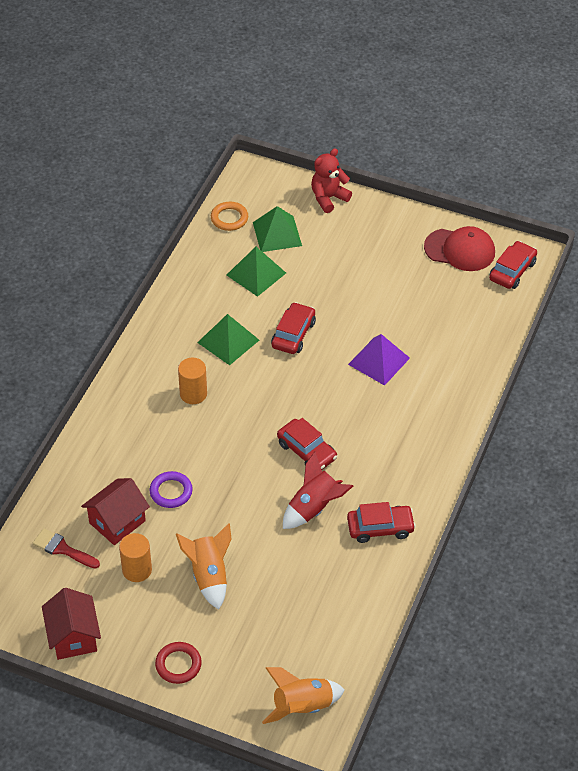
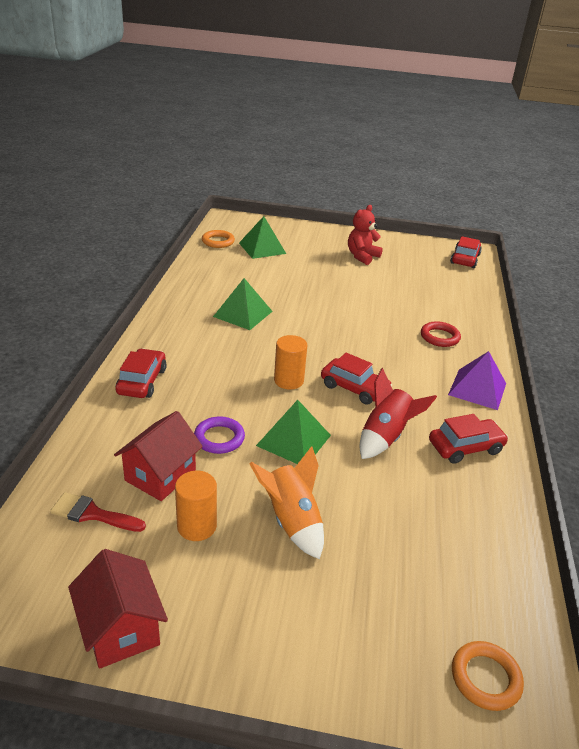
camera: 15 degrees left, 15 degrees down
(178, 664) = (286, 645): red ring -> red ring (439, 337)
(193, 394) = (220, 353): orange cylinder -> orange cylinder (288, 380)
(256, 274) = (253, 271): green pyramid -> green pyramid (294, 440)
(293, 334) = (302, 305): red car -> red car (142, 381)
(302, 706) = (485, 678): orange rocket -> orange ring
(328, 198) = (296, 228): red teddy bear -> red teddy bear (362, 256)
(379, 361) = (389, 318): purple pyramid -> purple pyramid (477, 389)
(460, 250) = (416, 250): red cap -> none

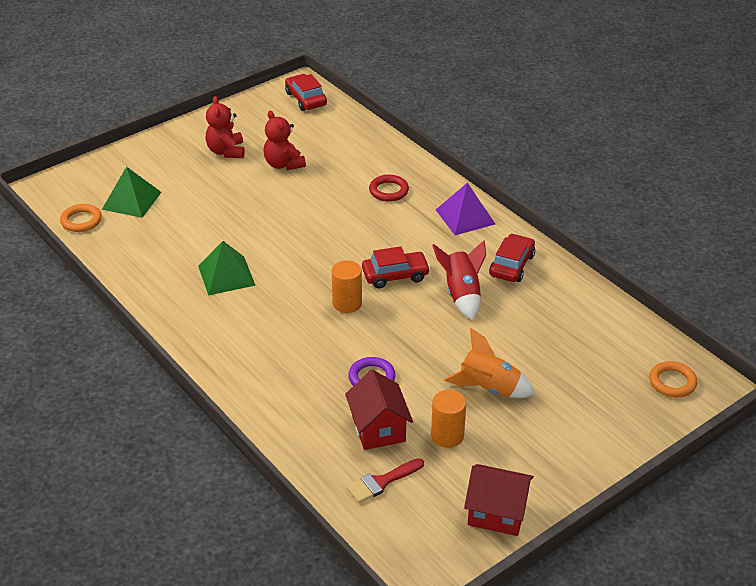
camera: 45 degrees left, 5 degrees up
(142, 381) = (253, 384): red car -> none
(294, 440) = (416, 341): green pyramid -> none
(388, 282) = (283, 164): none -> red teddy bear

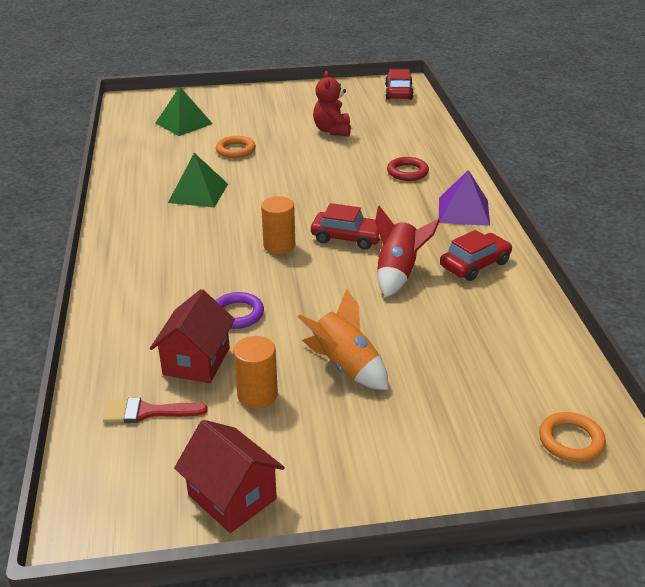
camera: 30 degrees right, 5 degrees down
(81, 221) = (131, 126): orange ring -> orange ring (236, 150)
(226, 151) = (294, 111): red teddy bear -> none

